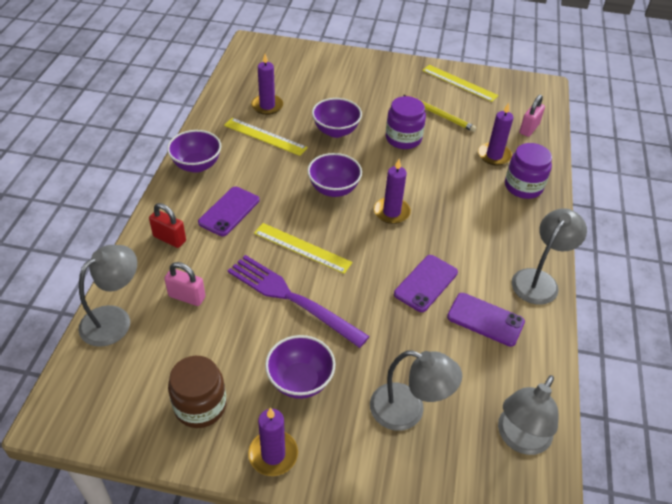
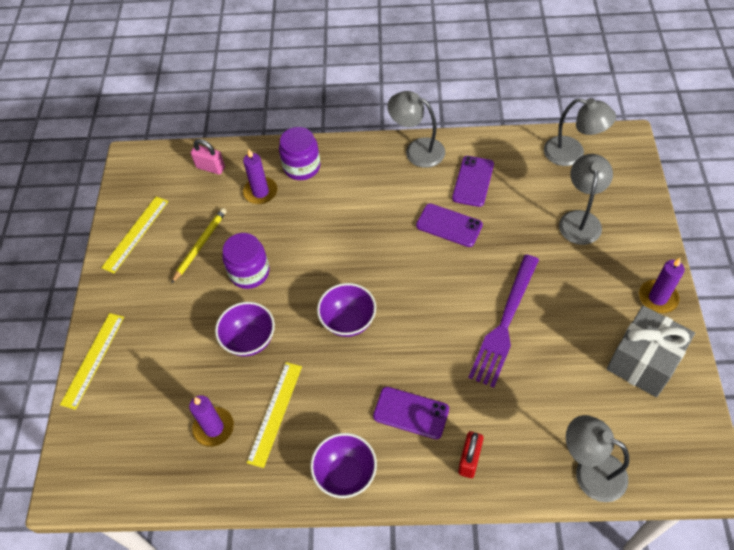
camera: 95 degrees left, 10 degrees up
(187, 297) = (538, 414): pink padlock -> none
(200, 406) = (643, 362): brown jar -> grey gift
(300, 381) = (587, 296): purple bowl -> none
(302, 247) = (439, 330): yellow ruler -> yellow ruler (93, 359)
(391, 212) = (367, 265): purple candle -> none

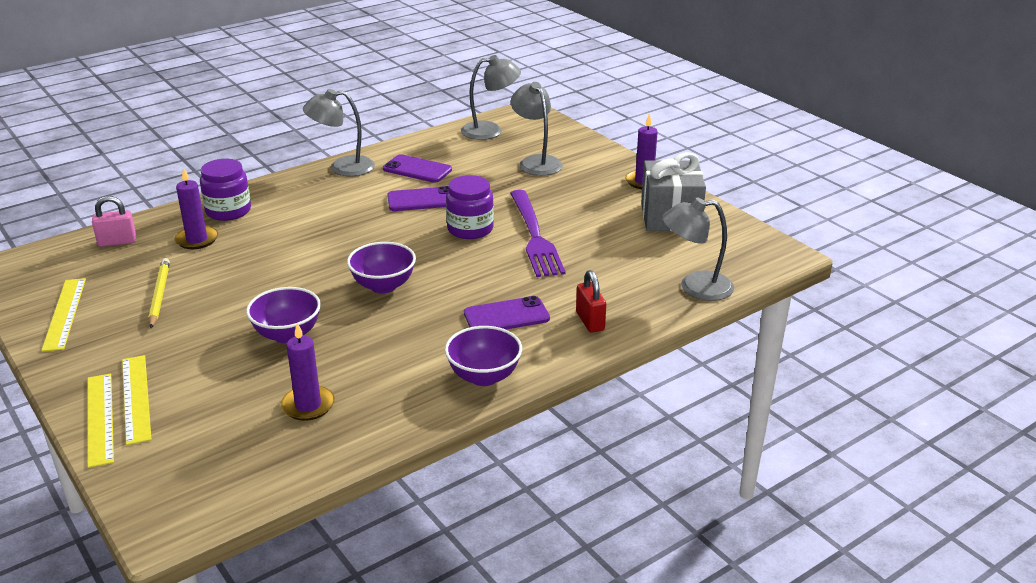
camera: 40 degrees left, 25 degrees down
(249, 272) = (239, 293): purple jar -> purple jar (470, 229)
(275, 413) = (368, 369): yellow ruler -> yellow ruler (136, 398)
(473, 181) = (417, 169): purple phone -> purple phone turned 45 degrees counterclockwise

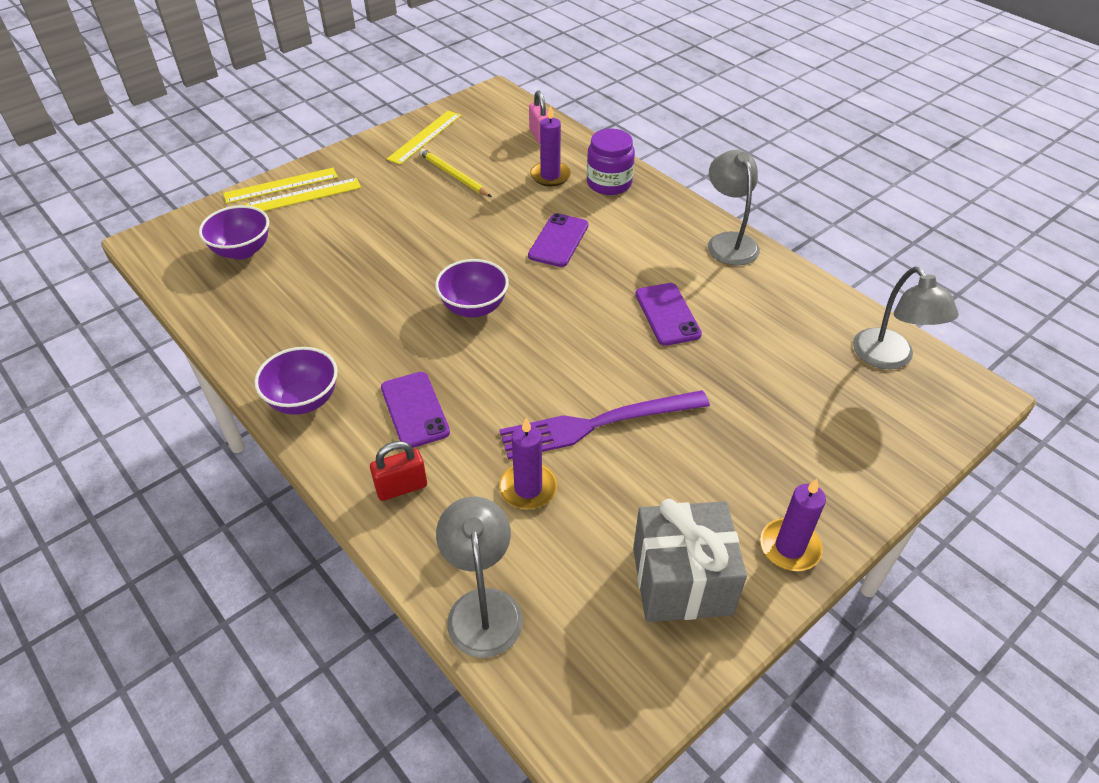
camera: 85 degrees right, 15 degrees up
(64, 313) = (424, 137): yellow ruler -> yellow ruler turned 45 degrees counterclockwise
(159, 295) = (453, 175): yellow pencil -> yellow pencil turned 120 degrees counterclockwise
(287, 334) = (388, 258): purple bowl -> purple bowl (242, 251)
(308, 405) = (277, 288): purple candle -> purple candle (528, 488)
(417, 169) = (744, 301): purple phone -> purple phone (558, 240)
(470, 229) = (605, 363): purple jar -> none
(536, 162) = (809, 414): grey lamp -> none

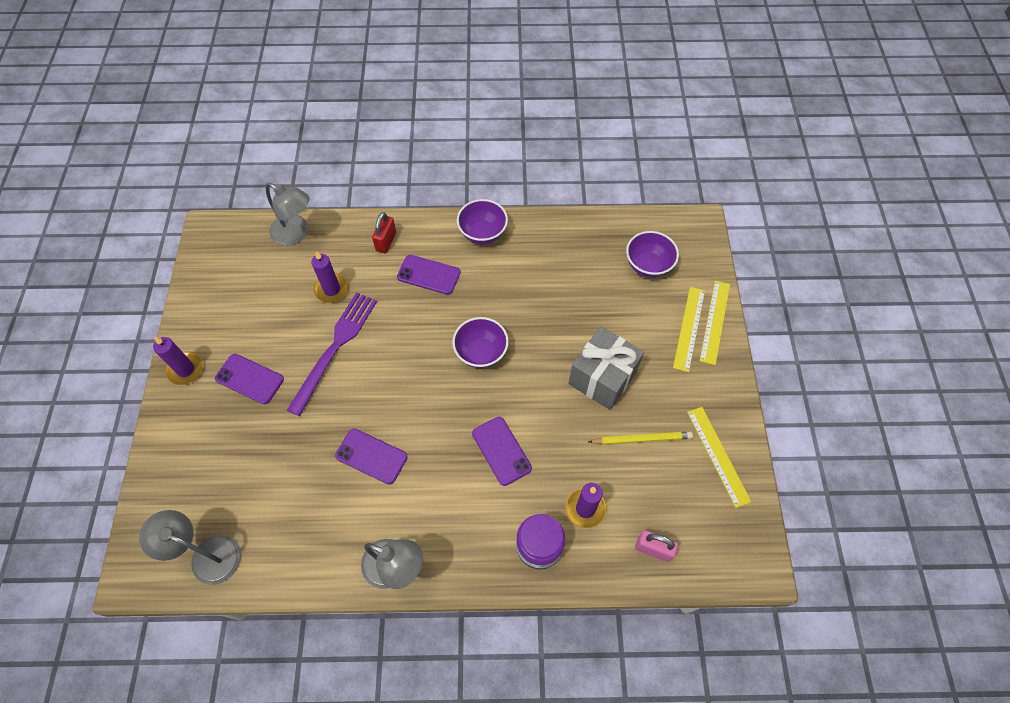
camera: 130 degrees right, 15 degrees up
(682, 581) = (224, 312): grey gift -> grey gift (602, 378)
(720, 471) = (249, 379): none -> purple phone

